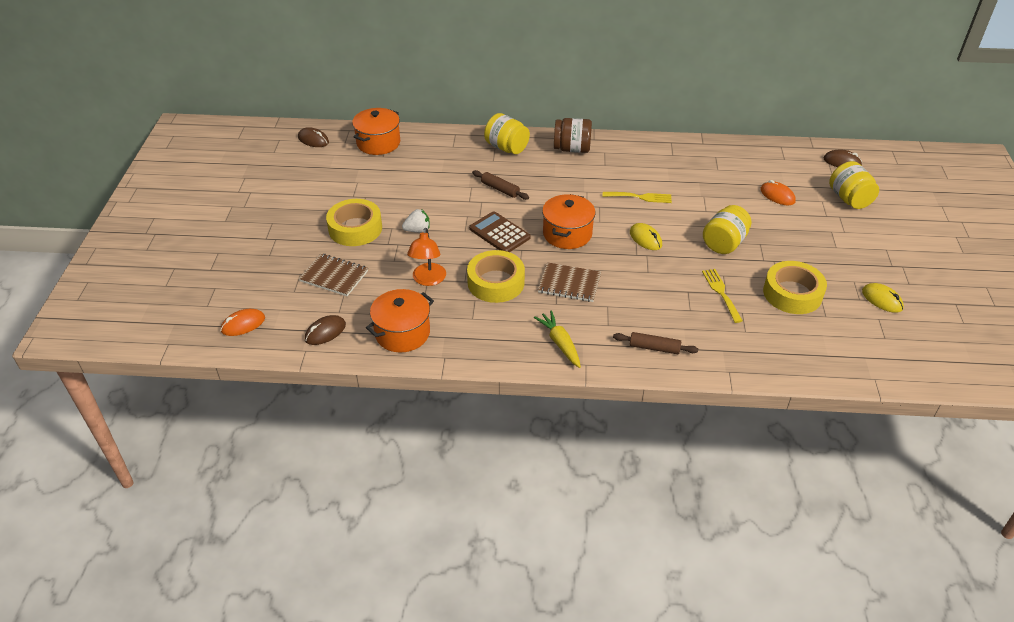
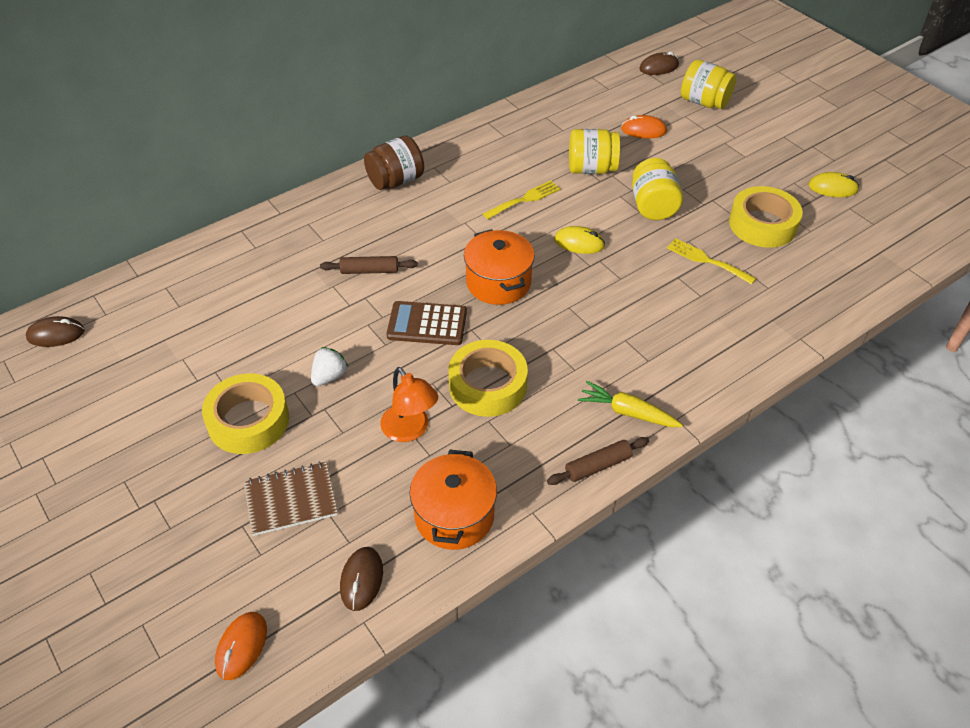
camera: 40 degrees left, 5 degrees up
(378, 143) = (154, 292): orange pot -> none
(506, 148) = (321, 216): yellow jar -> yellow jar (591, 169)
(569, 284) = (563, 338): brown notebook -> none
(654, 348) = (715, 357): brown rolling pin -> brown rolling pin (598, 466)

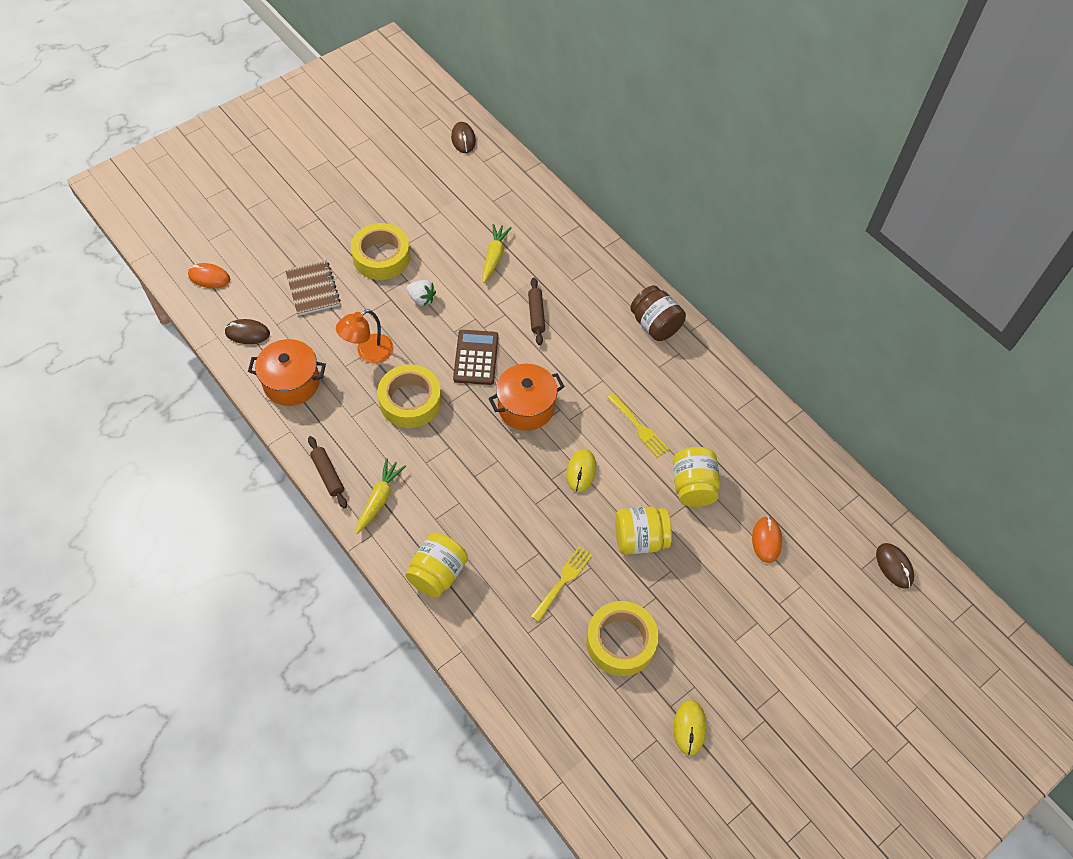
camera: 85 degrees right, 10 degrees up
(274, 306) = (494, 257): none -> yellow carrot
(704, 102) = (831, 609): yellow jar -> yellow jar (437, 573)

